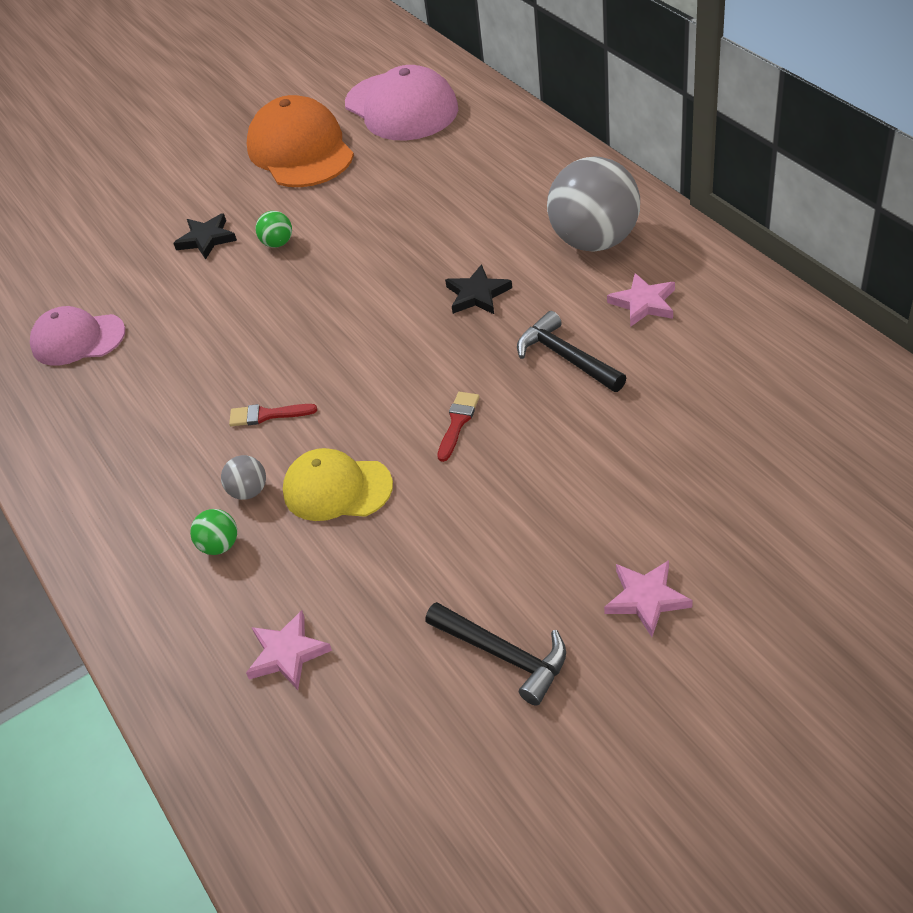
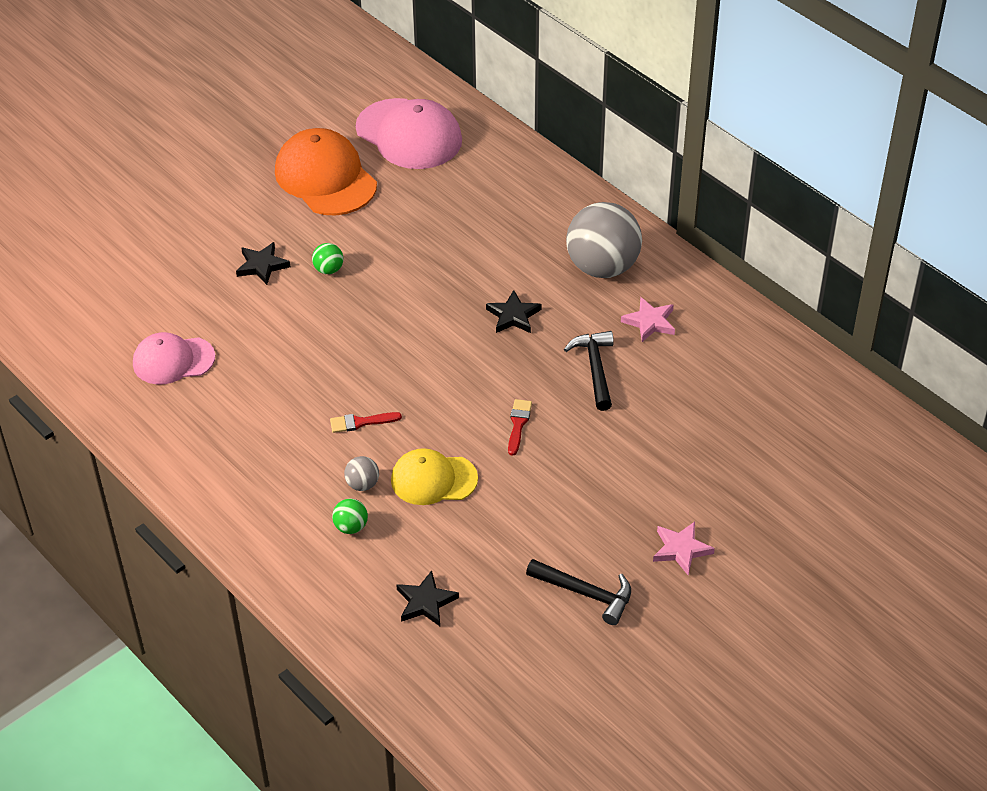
camera: 15 degrees left, 0 degrees up
(287, 653) = (425, 602): pink star -> black star
(566, 358) = (595, 369): black hammer -> black hammer turned 45 degrees clockwise

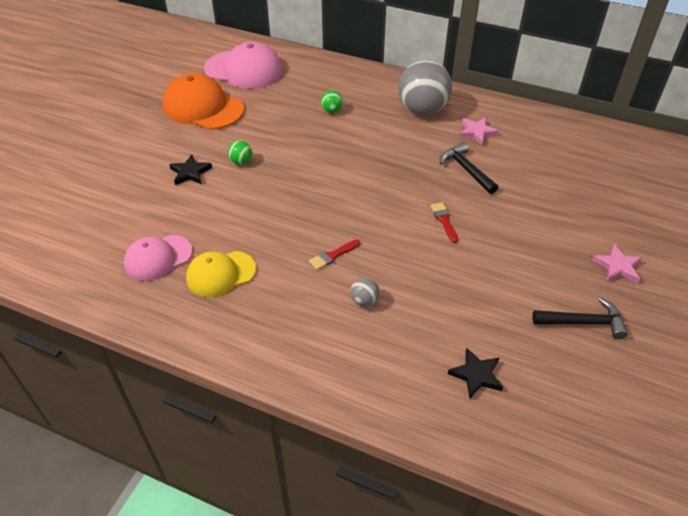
camera: 25 degrees left, 0 degrees up
(351, 527) = (377, 336): green ball -> green ball (332, 110)
(433, 479) = (414, 278): yellow cap -> yellow cap (221, 274)
(513, 316) = (388, 154): black star -> none

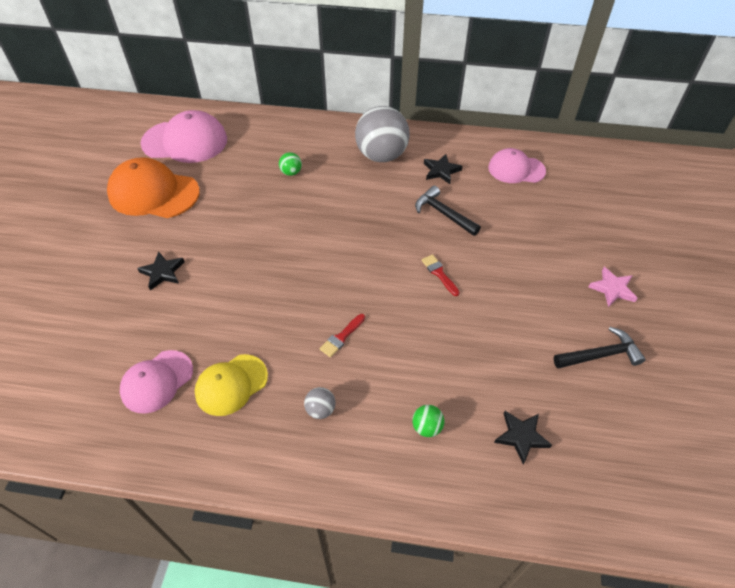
camera: 15 degrees left, 5 degrees up
(241, 161) = (214, 248): green ball -> green ball (427, 427)
(364, 300) = (389, 380): grey ball -> grey ball (320, 410)
(477, 132) = (441, 171): pink star -> black star
(554, 143) = (516, 169): none -> pink cap

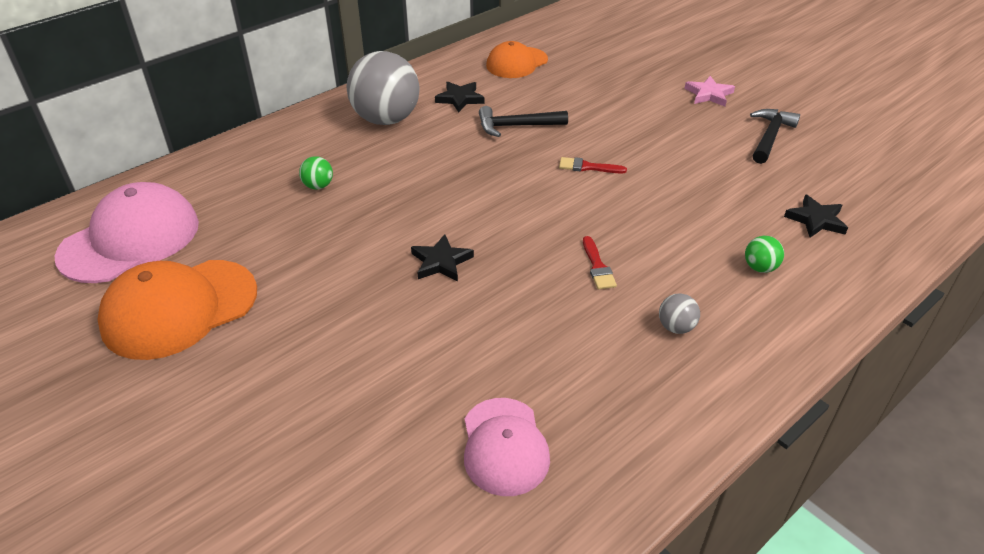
camera: 50 degrees left, 10 degrees down
(162, 272) = (332, 362): black star -> black star (441, 262)
(231, 384) = (576, 380): yellow cap -> none
(516, 169) = (517, 63): pink cap -> orange cap

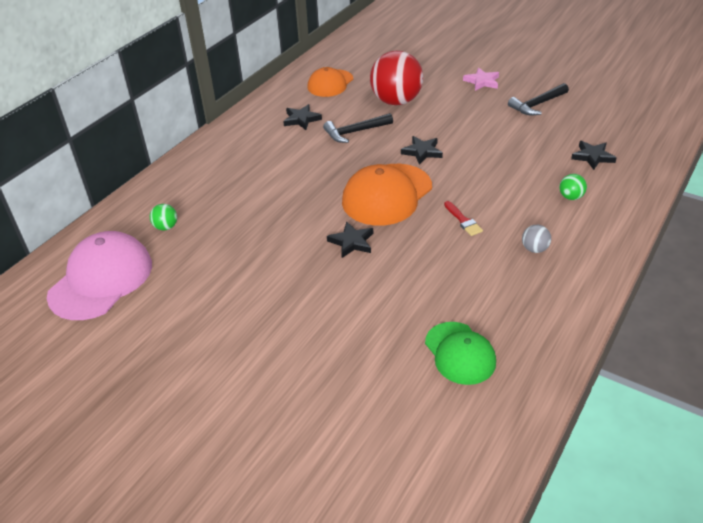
camera: 15 degrees left, 0 degrees up
(179, 308) = (173, 320): orange cap -> orange cap (387, 194)
(318, 186) = (228, 207): green ball -> green ball (166, 227)
(386, 119) = (253, 146): grey ball -> none
(504, 446) = (460, 353): pink cap -> green cap
(586, 98) = (396, 101): none -> red ball
(588, 167) = (422, 152): red brush -> black star
(769, 137) = (537, 105): black hammer -> black hammer turned 135 degrees counterclockwise

